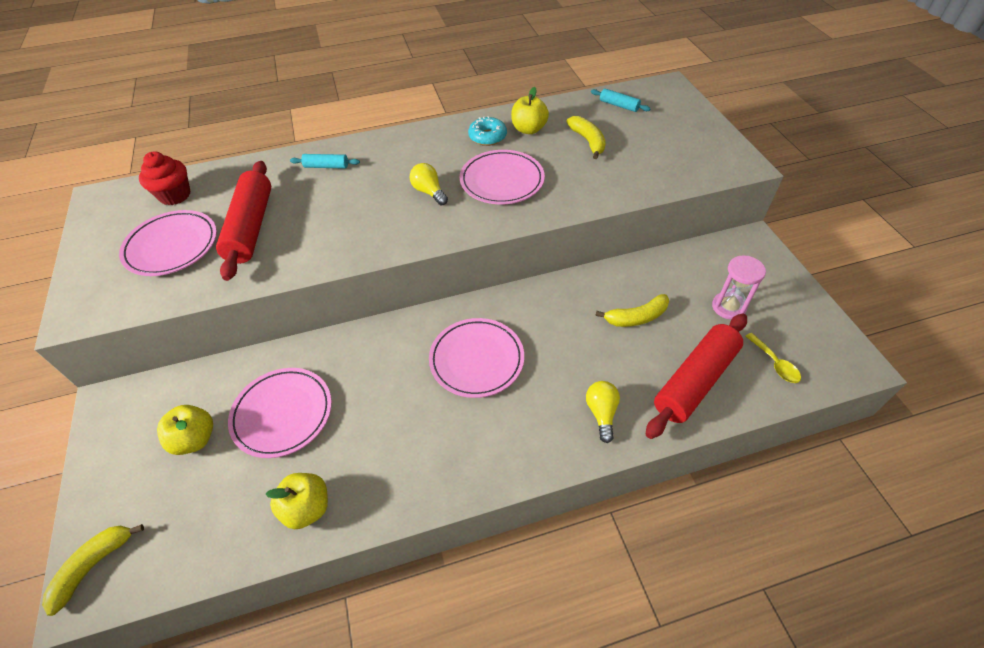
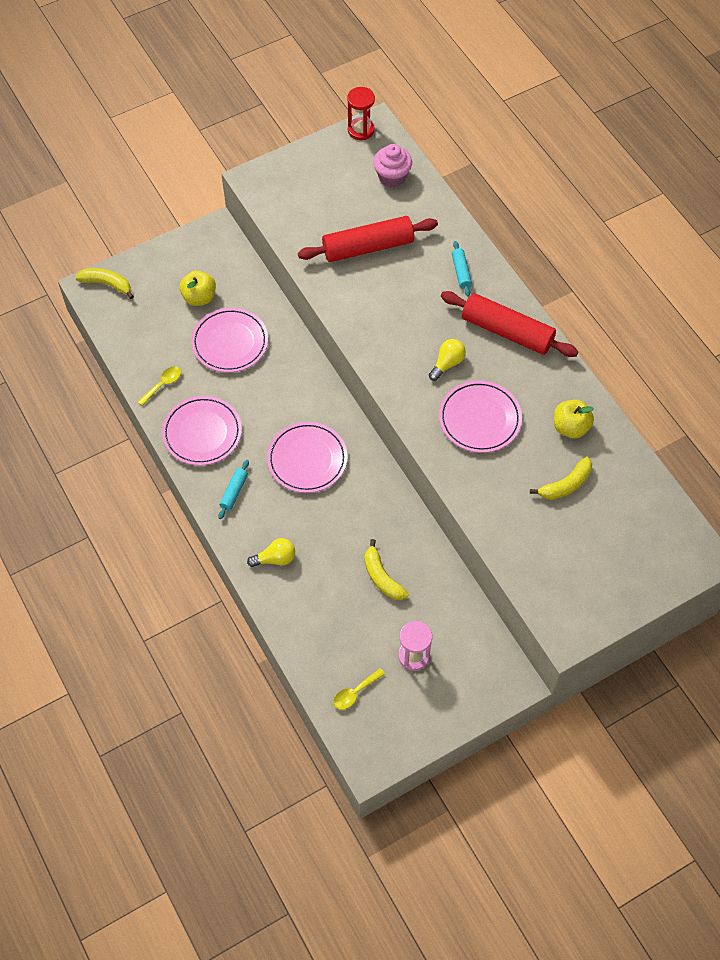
camera: 75 degrees right, 10 degrees up
(93, 209) = (361, 130): none -> red hourglass
(171, 246) = (333, 203): pink plate -> pink plate (202, 433)
(175, 195) = (392, 177): red cupcake -> pink cupcake
(307, 508) = (163, 384): yellow apple -> yellow spoon
(487, 137) = (546, 393): turquoise donut -> none
(619, 105) = (643, 508): turquoise rolling pin -> turquoise rolling pin (234, 492)
(695, 381) = (322, 627): red rolling pin -> red rolling pin (507, 331)

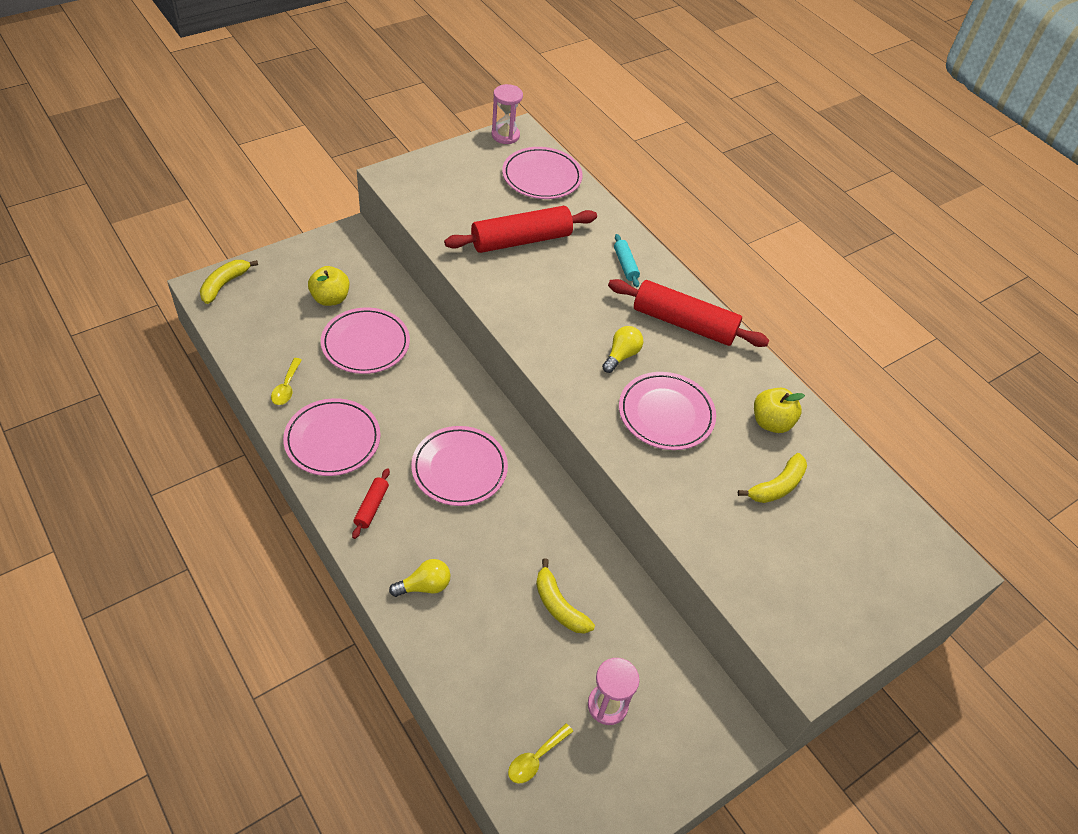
camera: 10 degrees left, 10 degrees down
(107, 284) = (224, 284): yellow banana -> yellow banana turned 75 degrees counterclockwise
(163, 384) = (286, 387): yellow spoon -> yellow spoon turned 150 degrees clockwise
(234, 492) = (371, 507): turquoise rolling pin -> red rolling pin
(361, 130) = (505, 135): red hourglass -> pink hourglass
(392, 177) = (542, 177): pink cupcake -> pink plate

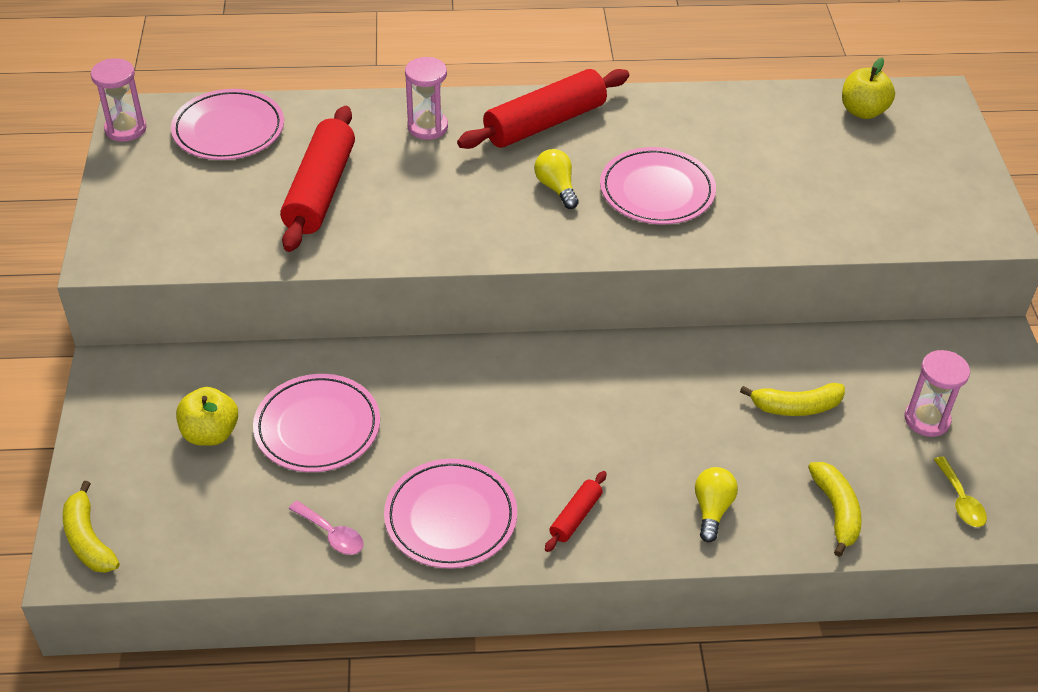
camera: 55 degrees left, 5 degrees down
(286, 387) = (332, 534): yellow spoon -> pink spoon
(371, 507) = (575, 516): red rolling pin -> red rolling pin turned 75 degrees clockwise
(459, 468) = (570, 415): pink plate -> none
(625, 265) = (427, 127): turquoise rolling pin -> pink hourglass
(771, 422) = (714, 125): yellow apple -> yellow apple (863, 111)
(777, 486) = (792, 158): yellow banana -> yellow banana (836, 511)

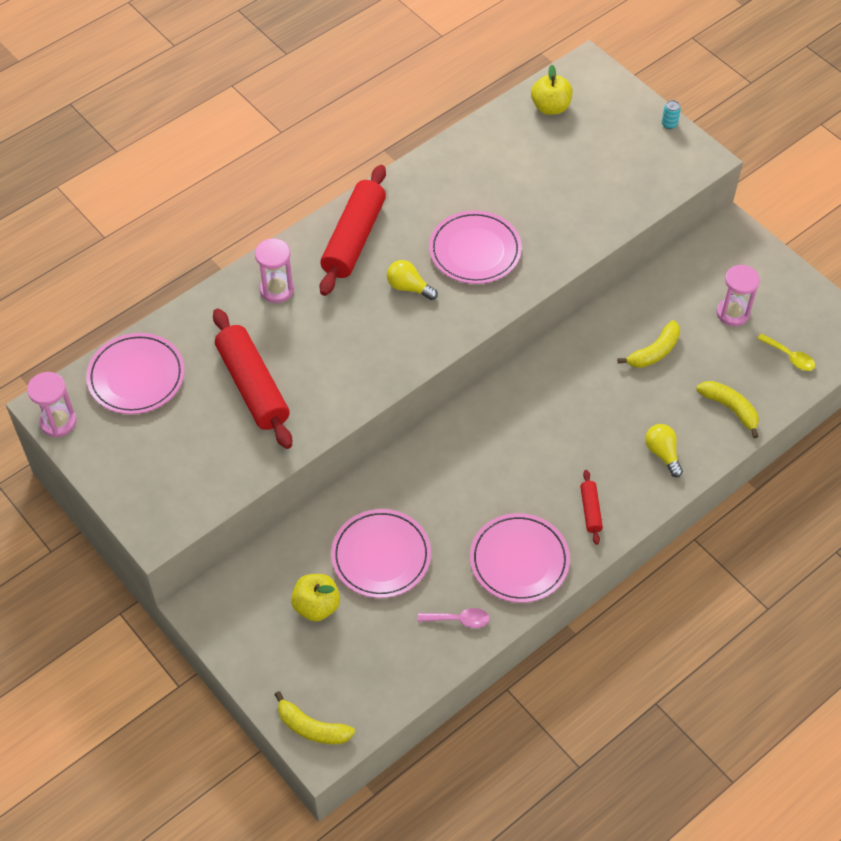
camera: 35 degrees left, 10 degrees up
(988, 184) = (669, 124): none -> turquoise can

